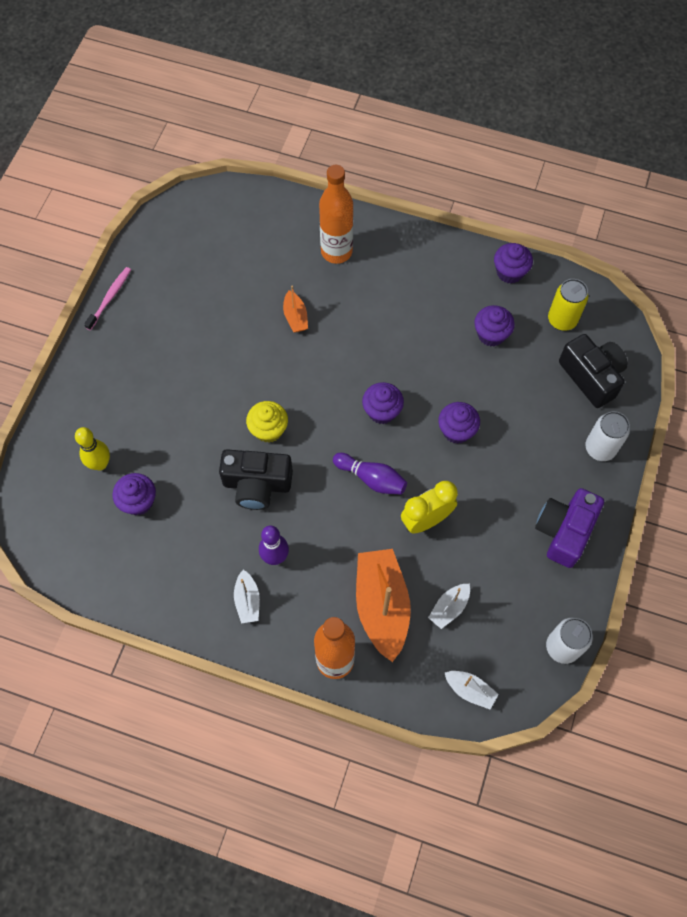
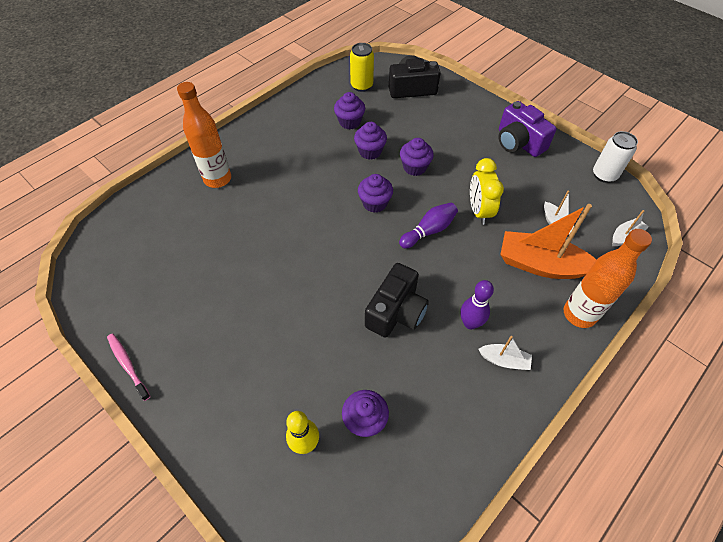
camera: 65 degrees left, 10 degrees down
(268, 429) = (348, 284): yellow cupcake -> none
(295, 317) = (256, 226): orange boat -> none
(510, 272) = (308, 95): purple cupcake -> purple cupcake (370, 151)
(600, 448) = (465, 104): white can -> none

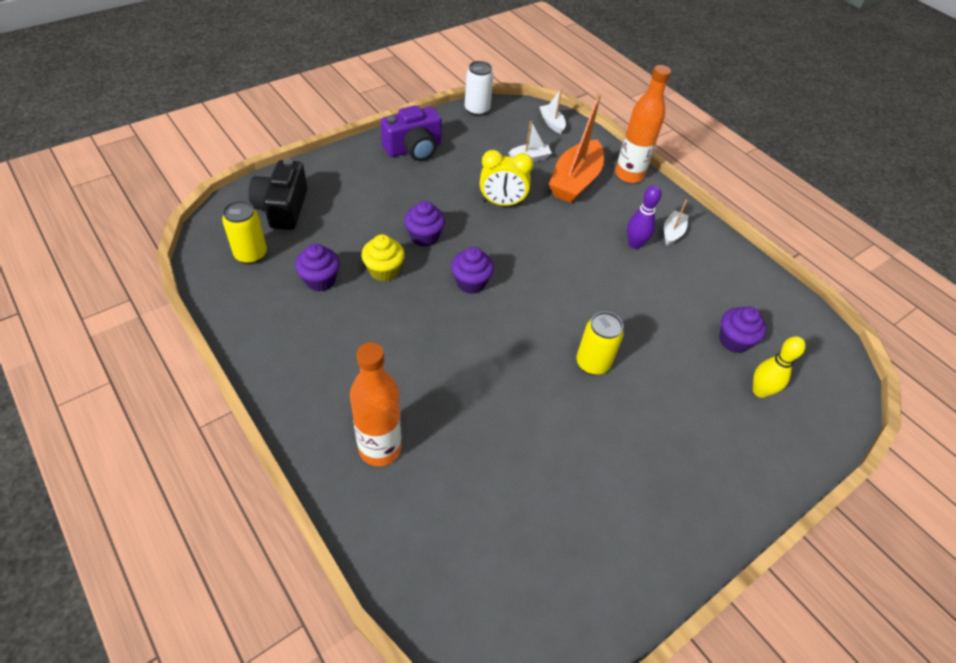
camera: 85 degrees left, 5 degrees down
(128, 365) = (681, 569): pink toothbrush -> none
(310, 295) = (592, 363): none -> yellow can
(370, 151) = (384, 270): purple cupcake -> yellow cupcake
(396, 311) = (619, 294): black camera -> none
(429, 231) = (520, 246): purple bowling pin -> none

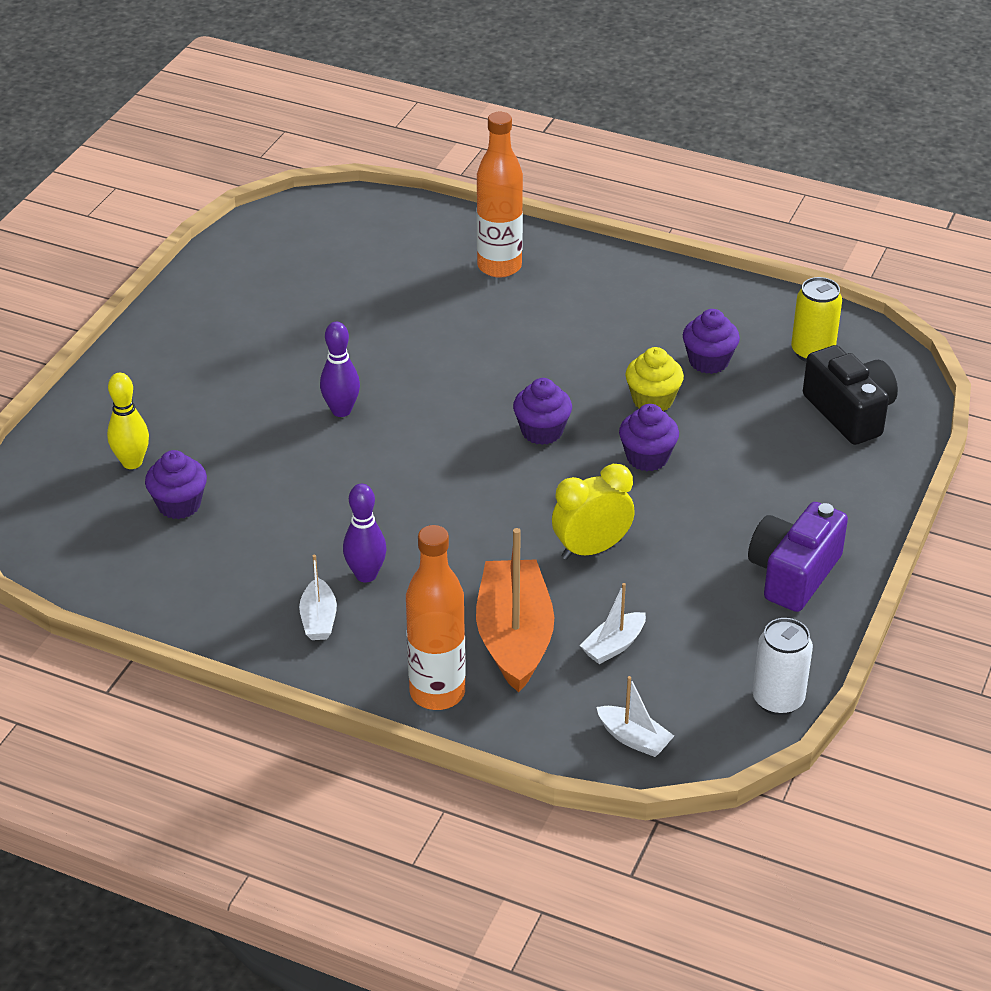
camera: 155 degrees right, 10 degrees down
(592, 363) = (341, 410): yellow can -> purple bowling pin

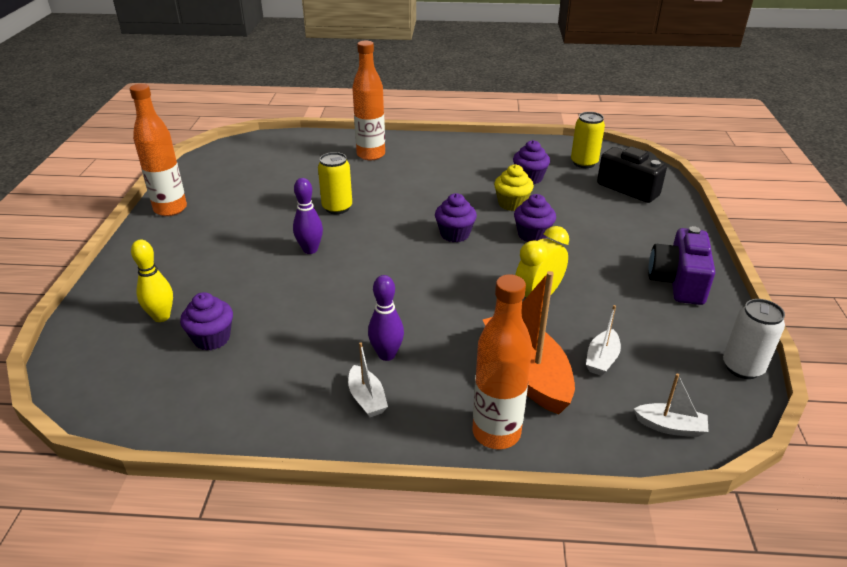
camera: 20 degrees left, 5 degrees down
(188, 304) = (170, 209): none -> orange bottle
(406, 352) = (337, 208): none -> yellow can

